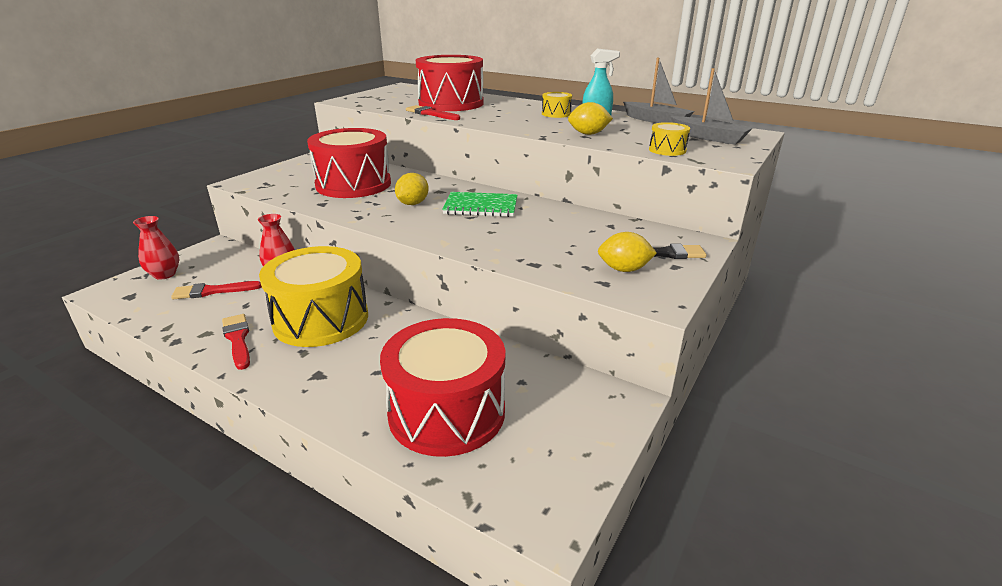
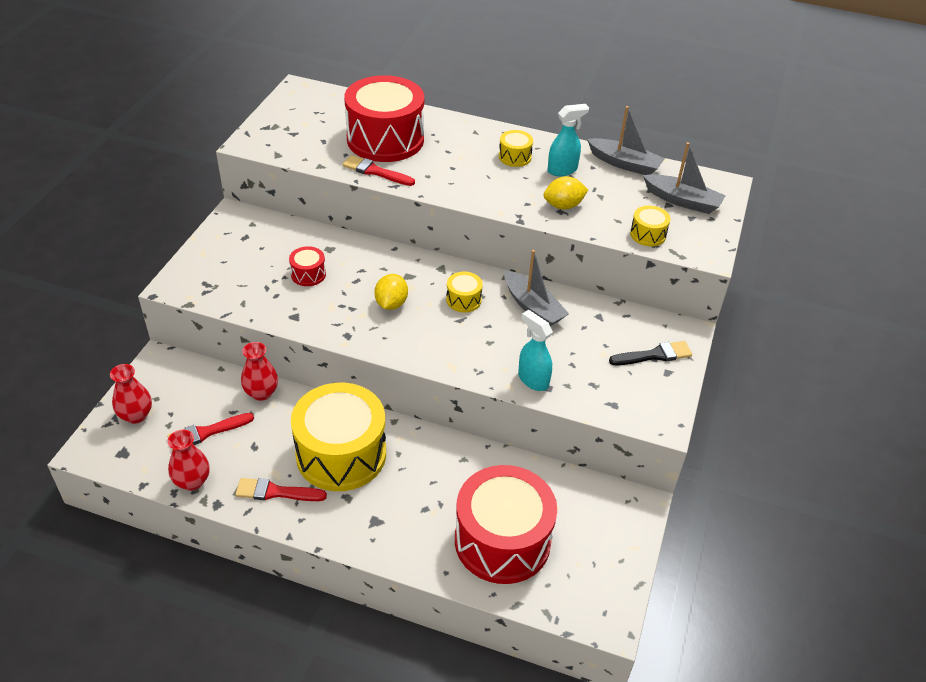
camera: 15 degrees left, 15 degrees up
(169, 322) = (192, 481): none -> red vase
(238, 339) = (276, 492): red brush -> red brush turned 45 degrees counterclockwise
(353, 184) = (308, 274): red drum -> red drum, size x0.42
(481, 206) = (463, 300): green notebook -> yellow drum
(522, 258) = (533, 380): none -> turquoise spray bottle
(545, 215) = (533, 307): none -> grey boat
(624, 269) = (625, 383): yellow lemon -> none

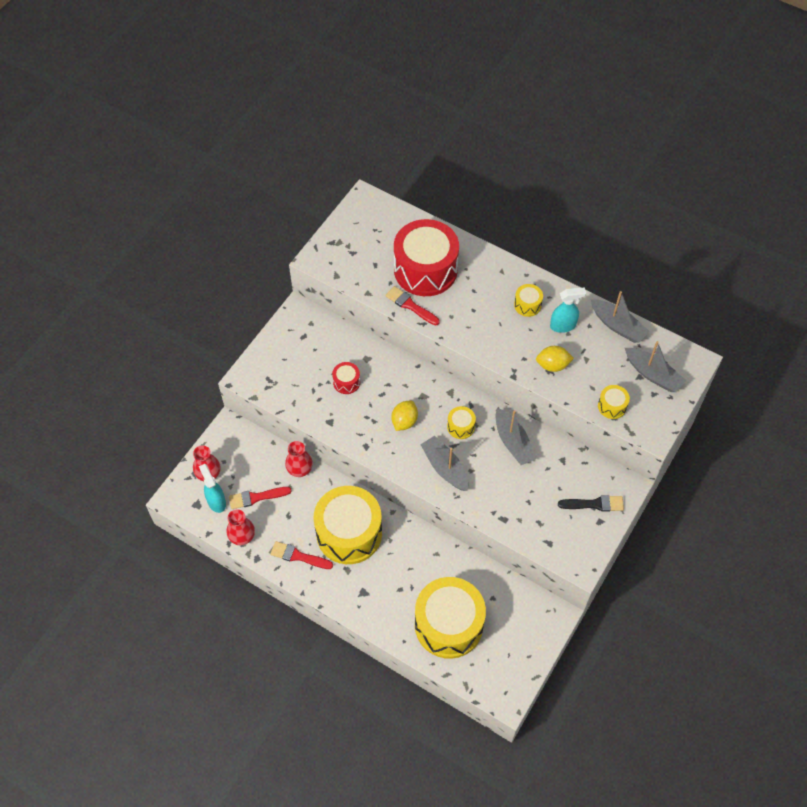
camera: 15 degrees right, 15 degrees up
(455, 344) = (445, 468): none -> grey boat
(502, 541) = (448, 625): red drum -> yellow drum
(533, 380) = (495, 510): turquoise spray bottle -> turquoise spray bottle (216, 501)

